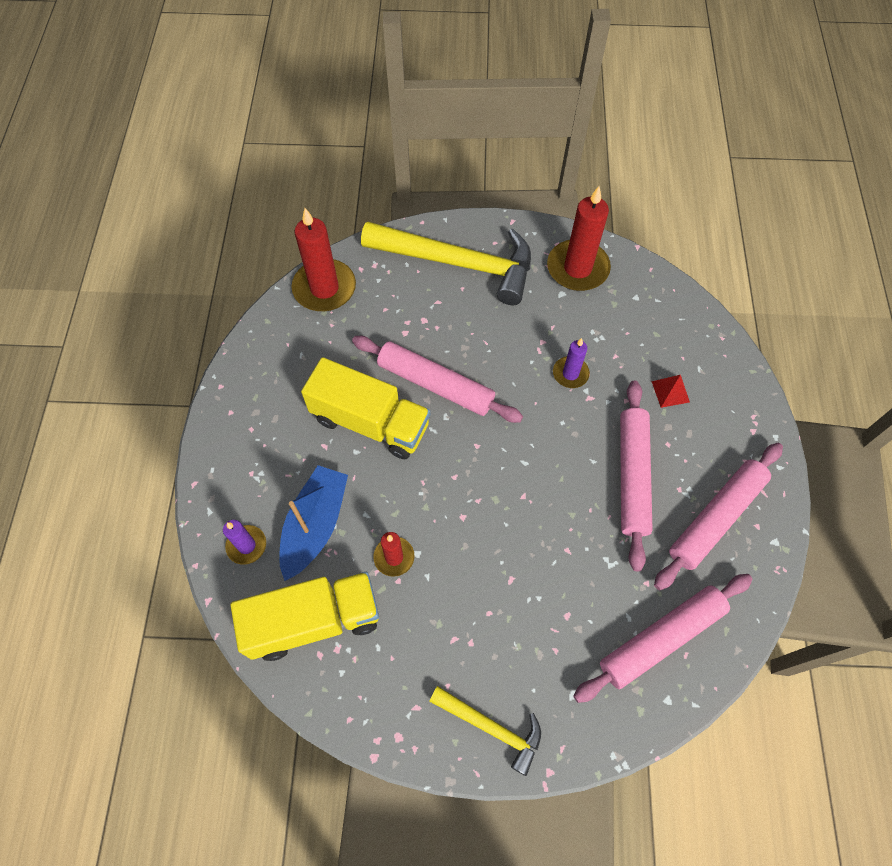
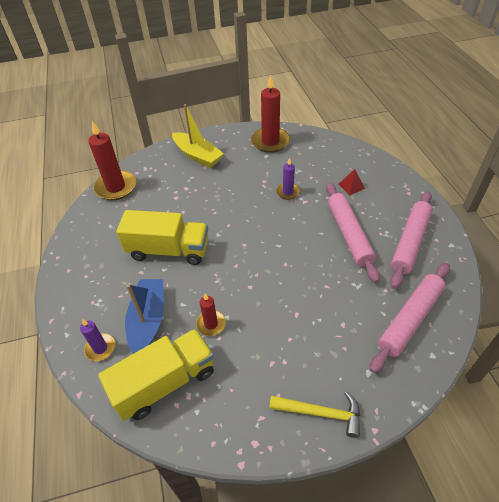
camera: 15 degrees left, 15 degrees down
(435, 384) = (205, 219): pink rolling pin -> none
(458, 263) = (197, 156): yellow hammer -> yellow boat

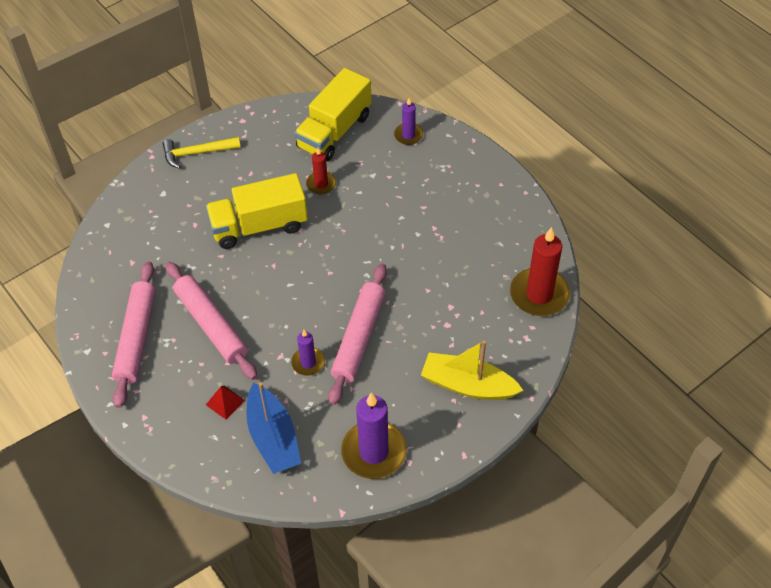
camera: 155 degrees right, 5 degrees up
(148, 321) = (382, 168): blue boat -> blue boat (273, 437)
(168, 250) = (410, 238): yellow truck -> yellow truck (259, 226)
(270, 142) = (373, 452): red candle -> purple candle
(410, 319) = (130, 249): pink rolling pin -> pink rolling pin (358, 338)

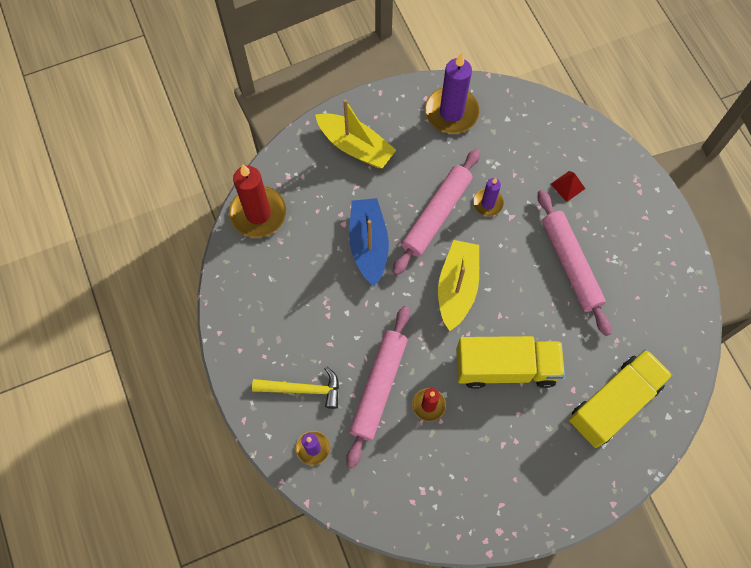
camera: 165 degrees left, 15 degrees up
(136, 338) = (642, 270): pink rolling pin -> pink rolling pin (378, 387)
(197, 153) = (559, 493): yellow hammer -> yellow hammer (303, 389)
(273, 437) = (531, 145): blue boat -> blue boat (368, 244)
(320, 278) = (457, 287): none -> yellow boat
(334, 131) = (395, 479): yellow truck -> yellow truck (614, 403)

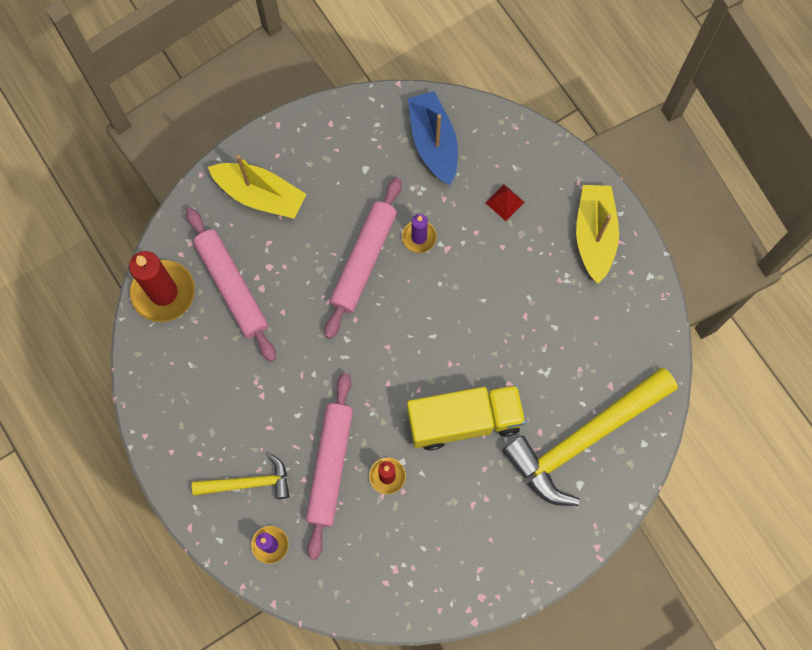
camera: 10 degrees left, 5 degrees up
(368, 244) = (293, 307): blue boat -> blue boat (433, 143)
(451, 112) = (362, 136): purple candle -> none
(457, 287) = (399, 340): yellow boat -> yellow boat (594, 236)
(570, 265) = (519, 293): pink rolling pin -> pink rolling pin (232, 287)
(614, 403) = (584, 439): yellow truck -> yellow hammer

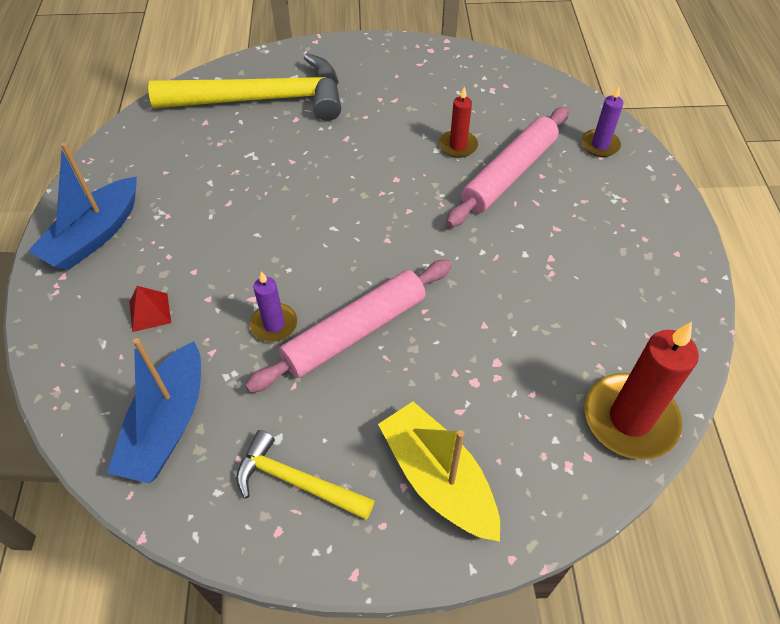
camera: 150 degrees left, 20 degrees down
(232, 287) = (534, 381): pink rolling pin -> none
(248, 483) = (601, 195): yellow hammer -> yellow hammer (297, 482)
(464, 421) = (356, 153): yellow truck -> none
(594, 236) = (94, 235): yellow boat -> blue boat

